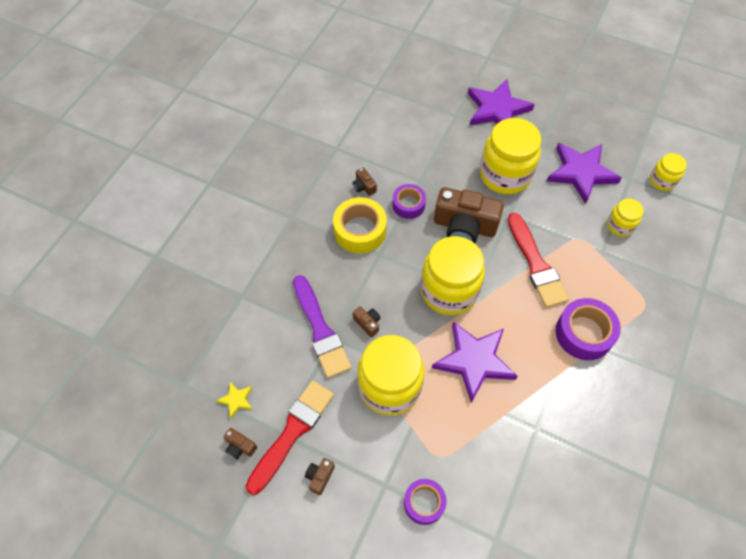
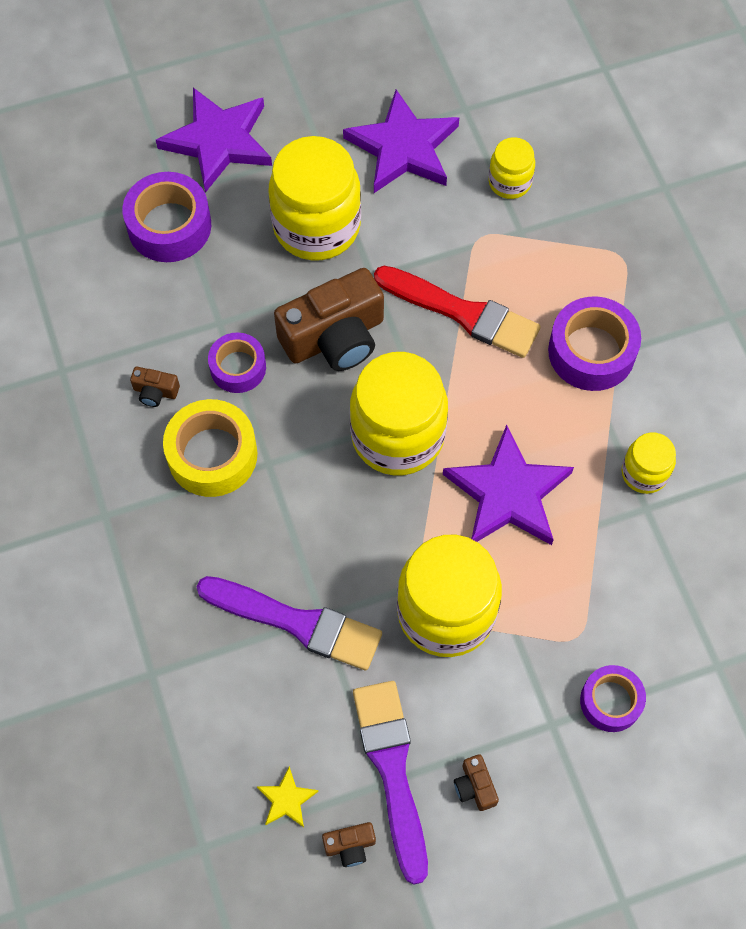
camera: 45 degrees left, 5 degrees up
(292, 432) = (392, 770): red brush -> purple brush
(367, 323) = (344, 562): brown camera -> none
(440, 127) = (169, 226): none -> purple tape
(662, 181) = (503, 82): yellow jar -> yellow jar (644, 473)

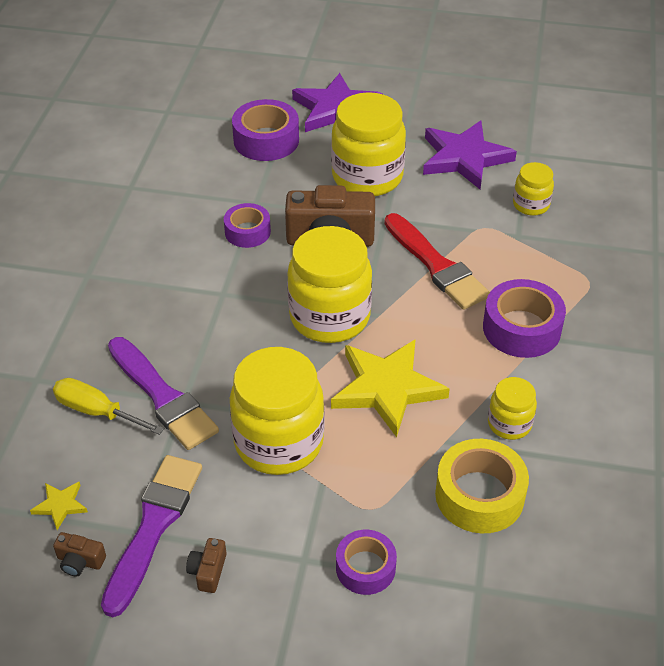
camera: 30 degrees right, 20 degrees down
(155, 392) = (180, 222): brown camera -> none
(212, 455) = (188, 272): yellow tape -> yellow tape (479, 495)
(243, 676) = (97, 411): none -> yellow screwdriver
(508, 493) = (387, 388): purple star -> yellow star

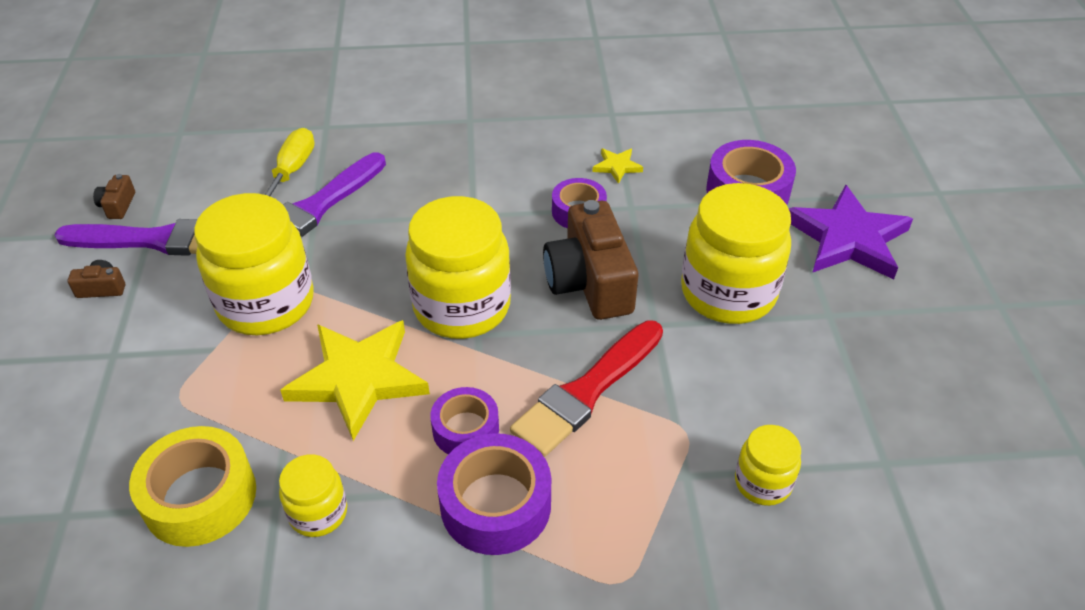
camera: 75 degrees right, 0 degrees up
(60, 505) = (179, 178): yellow star -> yellow star (617, 166)
(365, 568) = (99, 406): purple tape -> purple tape (465, 429)
(464, 158) = (827, 387): purple star -> none

